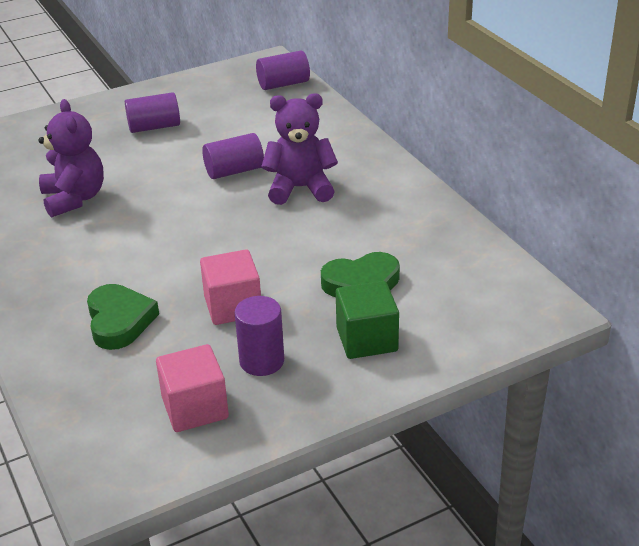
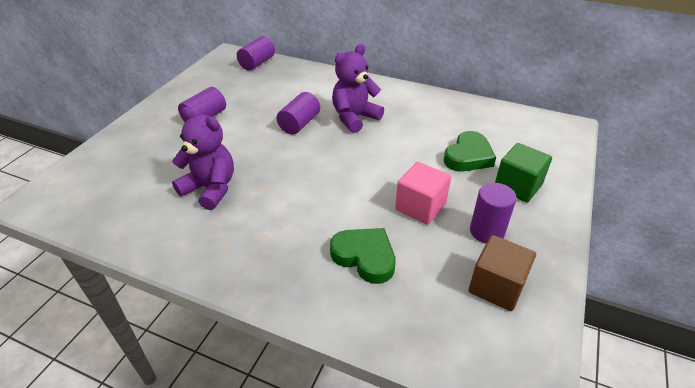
camera: 40 degrees left, 5 degrees up
(195, 408) = (496, 286): pink cube -> brown cube

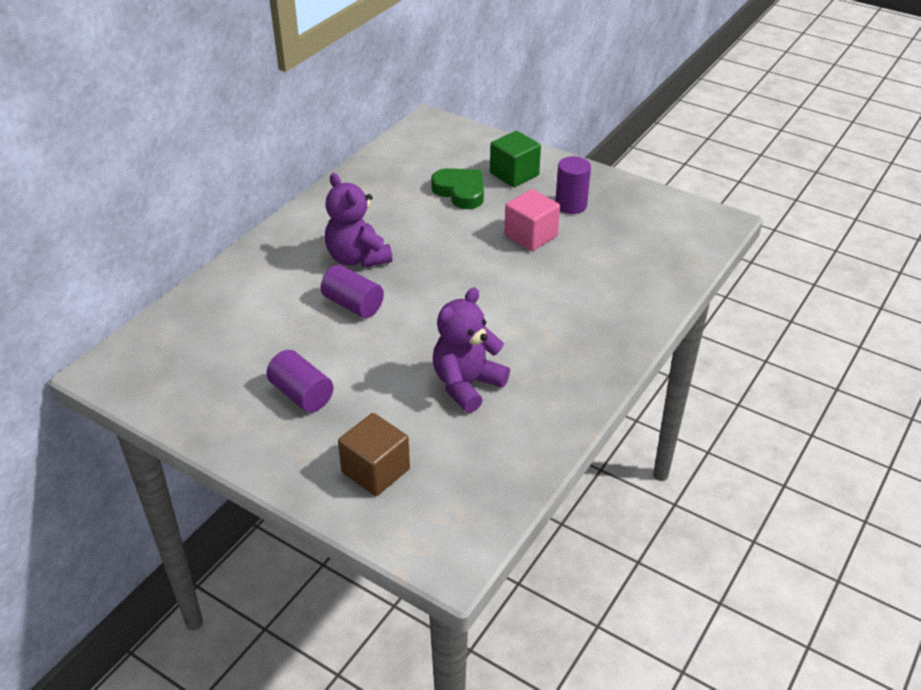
camera: 80 degrees left, 0 degrees up
(257, 63) = (159, 338): purple cylinder -> none
(365, 257) = (592, 279): green heart -> none
(496, 286) = (633, 214): brown cube -> brown cube (375, 471)

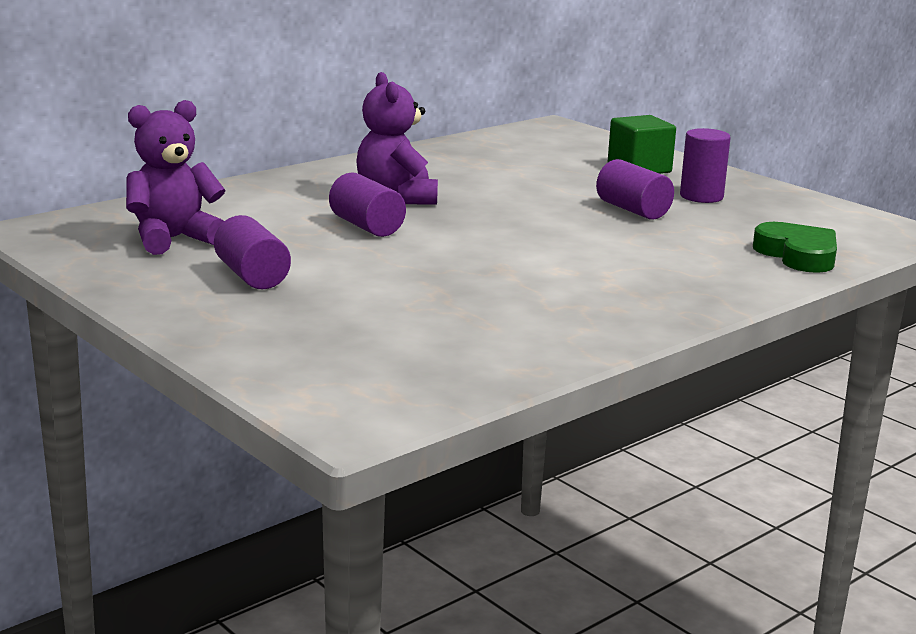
camera: 15 degrees right, 20 degrees down
(375, 471) = (303, 342): brown cube -> none
(460, 192) = (560, 172): green heart -> green heart (798, 255)
(467, 385) = (472, 299): purple teddy bear -> purple teddy bear (173, 239)
(531, 236) = (633, 210): pink cube -> purple cylinder

